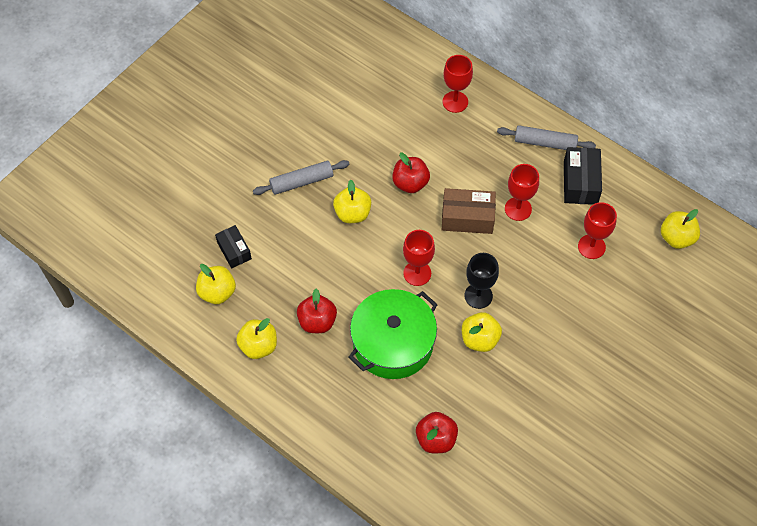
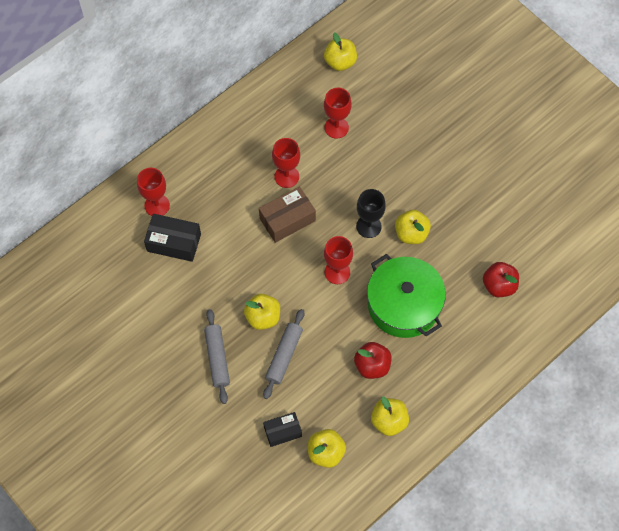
camera: 80 degrees left, 5 degrees up
(410, 183) = (240, 261): red apple -> none
(467, 217) = (287, 219): brown box -> brown box turned 45 degrees clockwise
(545, 143) = (221, 140): grey rolling pin -> grey rolling pin (284, 356)
(580, 182) = (270, 121): black box -> black box (174, 242)

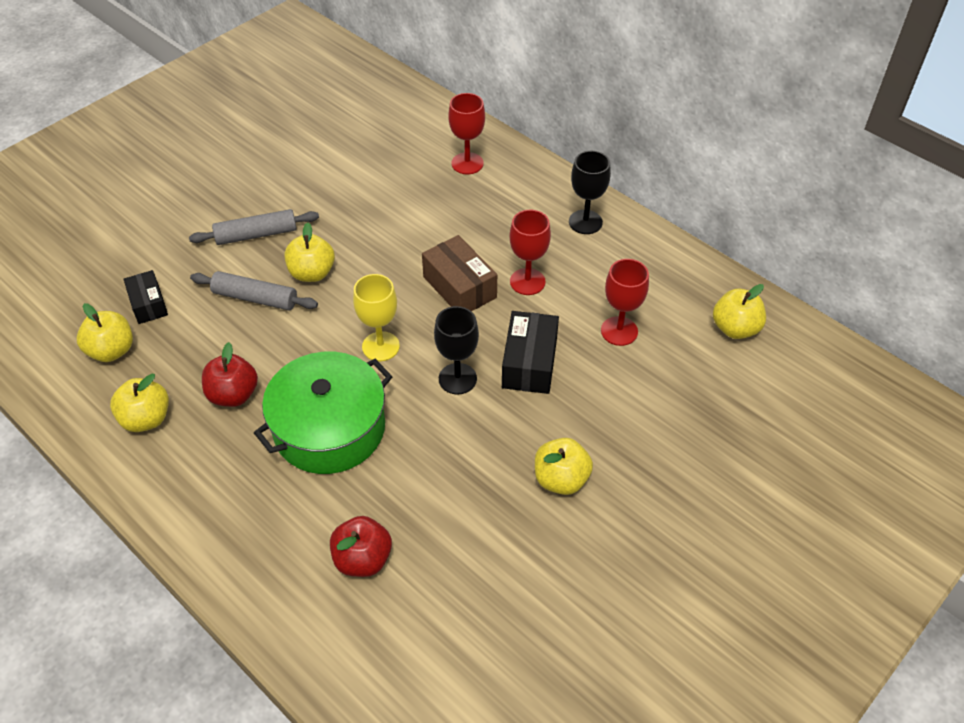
camera: 85 degrees right, 15 degrees down
(174, 242) = (416, 182): black box -> black box (529, 363)
(232, 133) = (585, 222): none -> black goblet
(337, 272) = (380, 346): red goblet -> yellow goblet
(411, 233) = (449, 432): yellow apple -> yellow apple (561, 479)

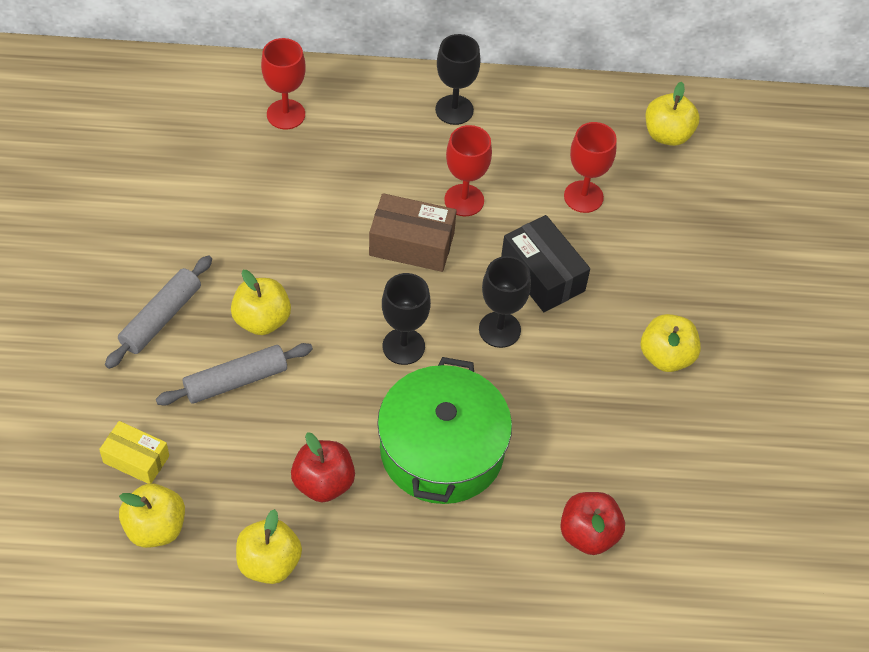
camera: 45 degrees left, 5 degrees up
(148, 304) = (136, 459): black box -> yellow box
(380, 346) = (403, 346): yellow goblet -> black goblet

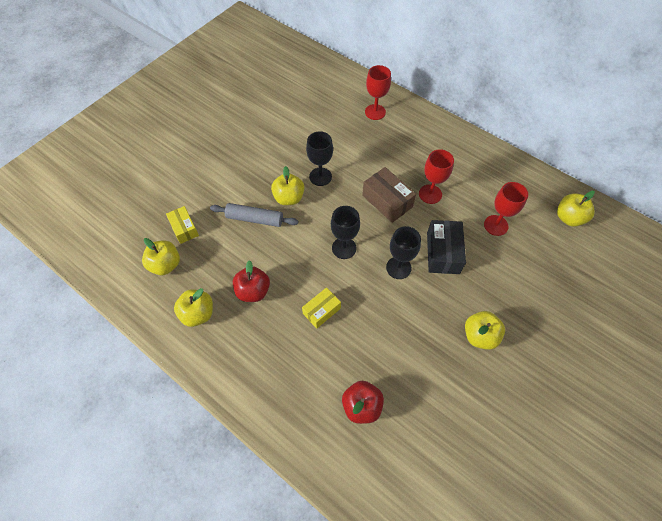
camera: 40 degrees right, 5 degrees up
(161, 318) = (247, 172): grey rolling pin -> none
(442, 450) = (321, 311): green pot -> yellow box
(454, 110) = (459, 149): black goblet -> black goblet (320, 176)

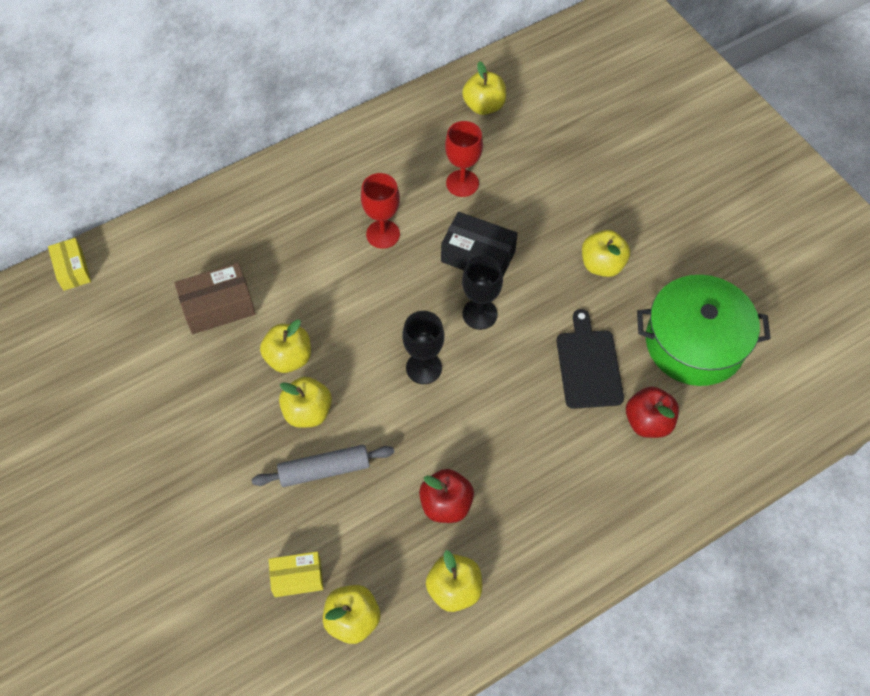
camera: 70 degrees left, 0 degrees up
(255, 219) = (324, 470): grey rolling pin -> grey rolling pin turned 45 degrees clockwise
(320, 176) = (289, 358): black goblet -> yellow apple
(321, 311) = (508, 426): yellow box -> yellow box (72, 270)
(375, 112) = (203, 245): red goblet -> none
(387, 201) = (371, 288): brown box -> brown box (218, 307)
(390, 350) = (588, 365): none -> black cutting board
(445, 424) = (694, 343): none -> green pot

